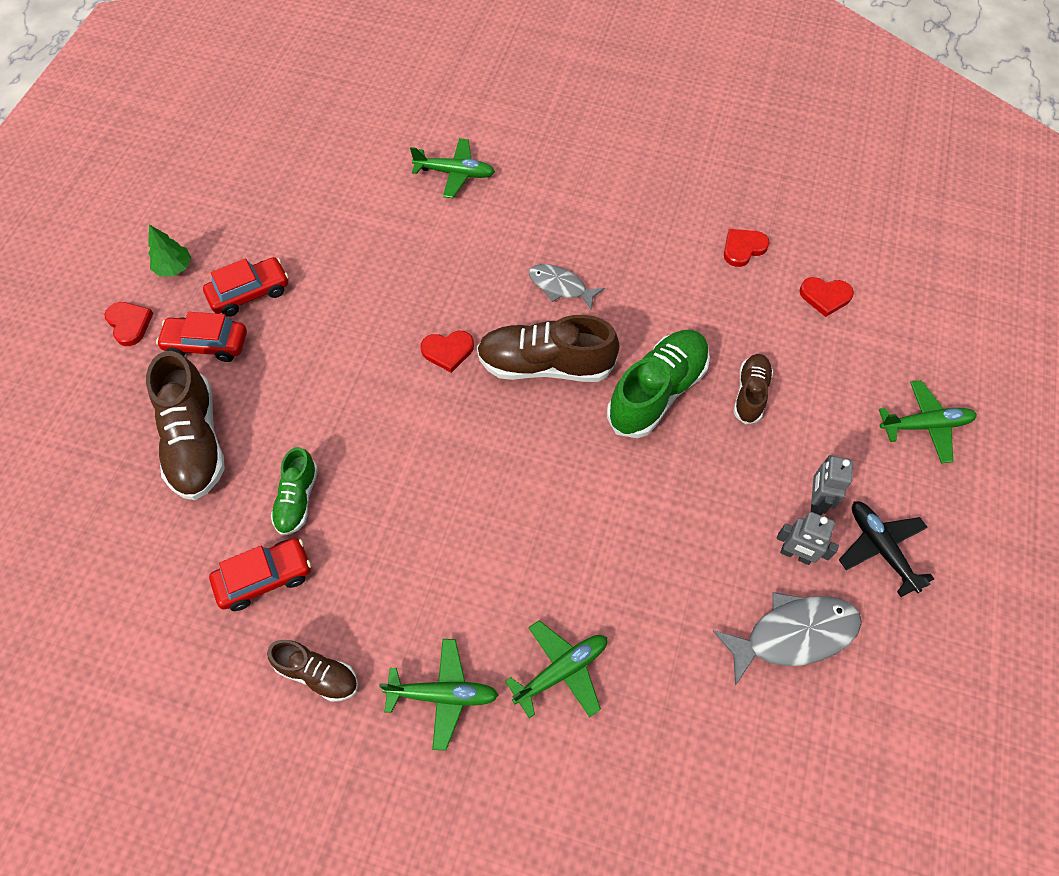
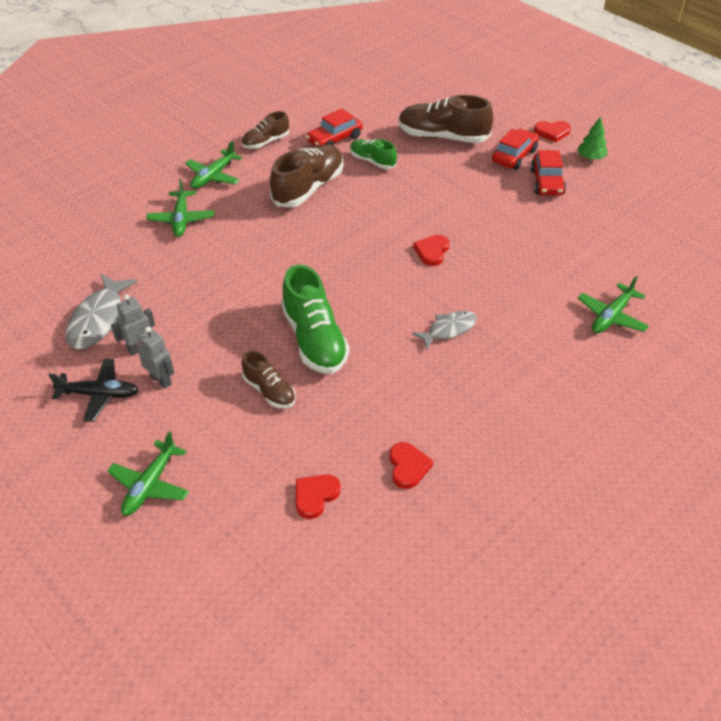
camera: 120 degrees right, 15 degrees down
(265, 578) = (334, 139): red car -> red car turned 45 degrees clockwise
(545, 365) = (383, 293): brown shoe -> brown shoe (308, 188)

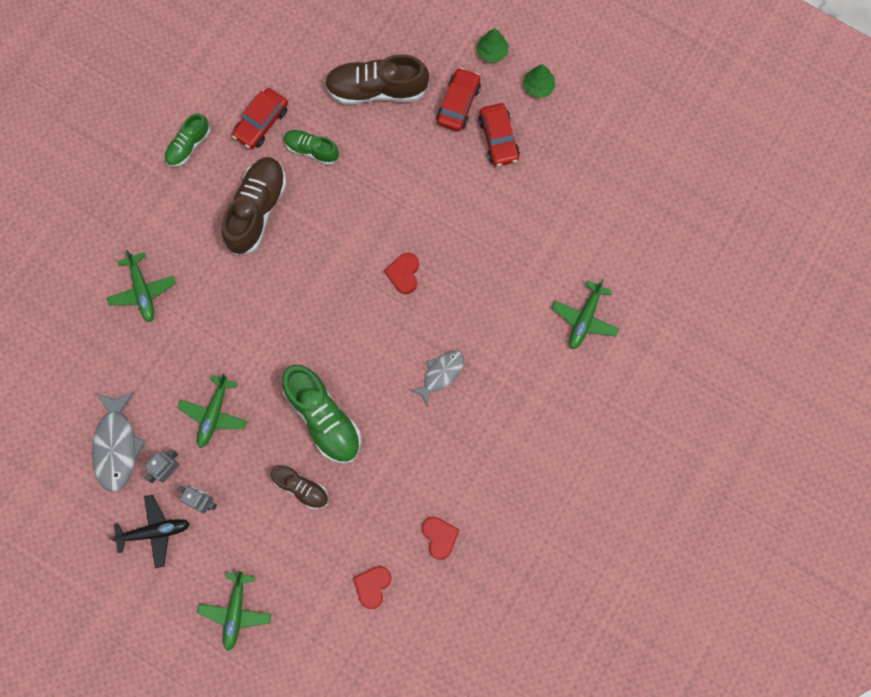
camera: 15 degrees left, 30 degrees up
(213, 176) = (151, 216): green plane -> green plane (214, 414)
(266, 142) = (188, 145): brown shoe -> green shoe
(552, 132) = (492, 52): red heart -> green tree

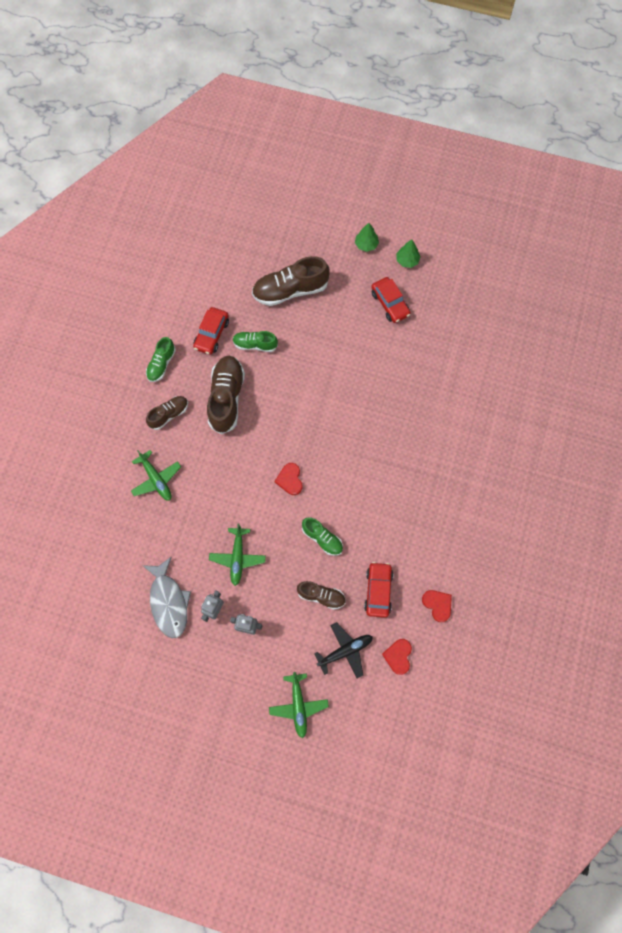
camera: 15 degrees left, 5 degrees down
(154, 531) = (217, 660): black plane -> black plane (345, 651)
(180, 213) = (169, 415): none -> brown shoe
(323, 418) = (322, 538): green shoe -> green shoe, size x0.57
(404, 273) = (350, 416): red heart -> red heart (290, 480)
(441, 374) = (401, 482): grey fish -> none
(458, 104) = (353, 286): red car -> red car (378, 591)
(584, 319) = (493, 415): green plane -> none

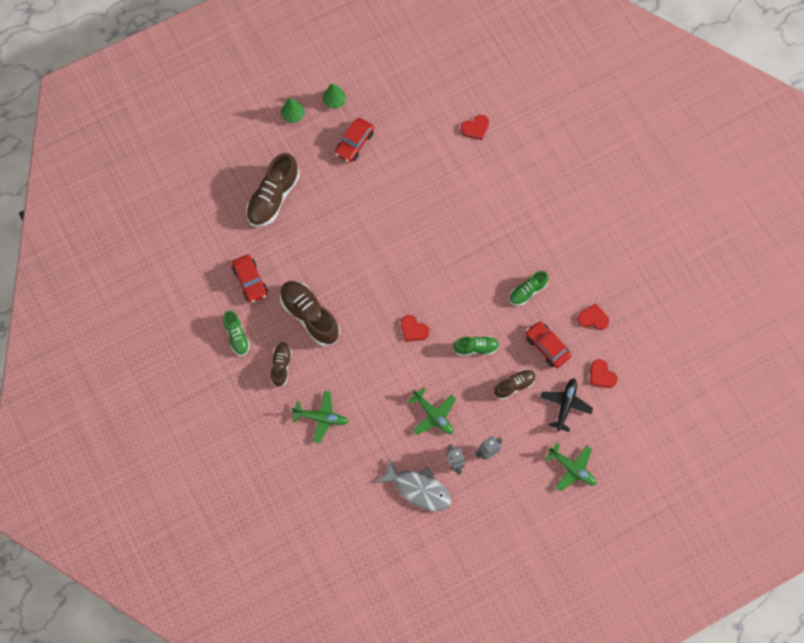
camera: 45 degrees left, 0 degrees up
(255, 344) = (289, 259): green shoe -> green shoe (527, 291)
(390, 303) = (354, 143): red car -> red car turned 105 degrees clockwise
(495, 373) = (475, 128): none -> red heart

